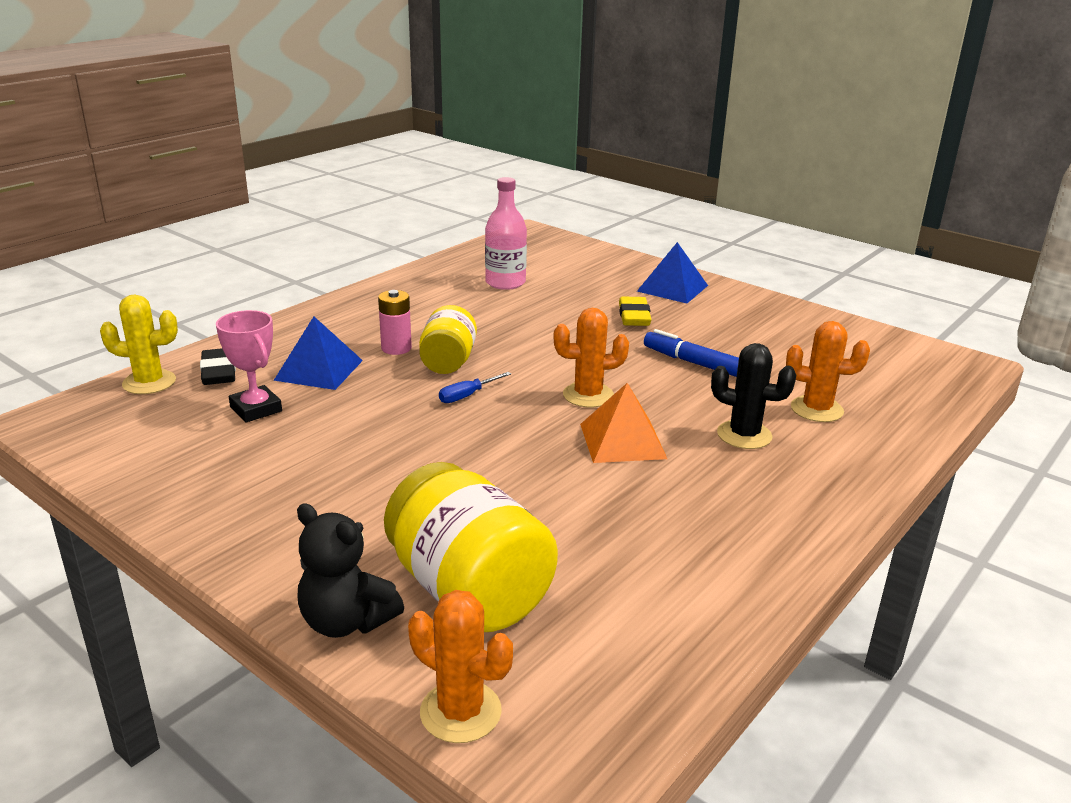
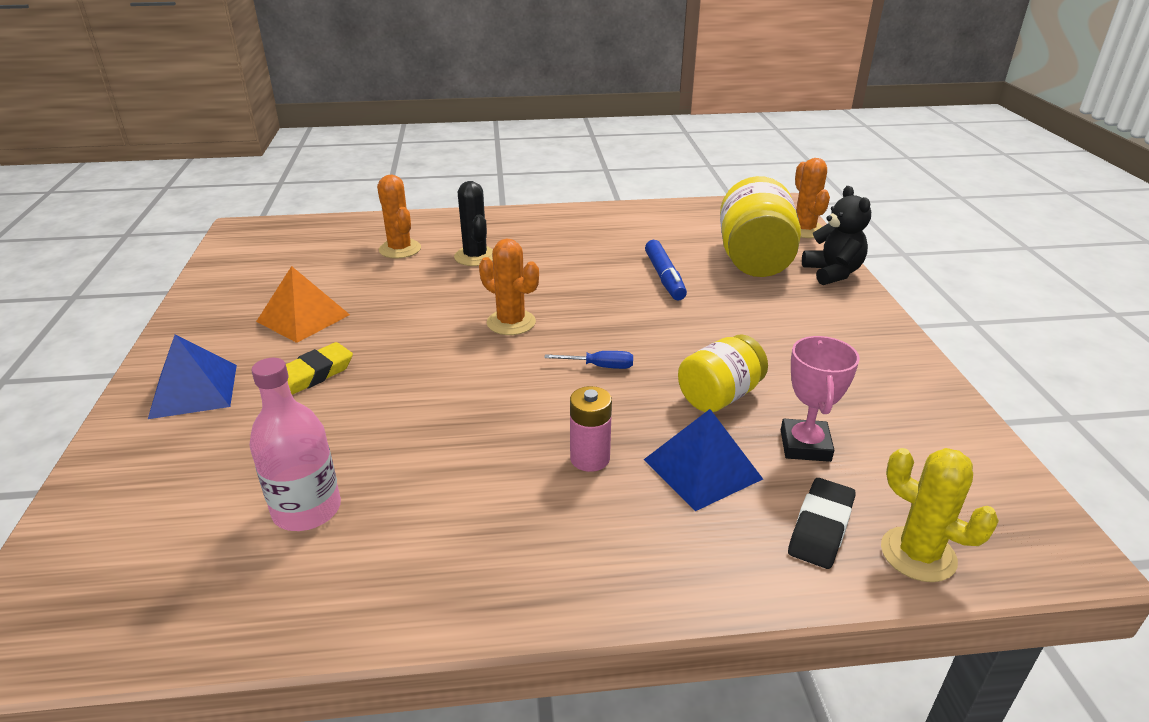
camera: 135 degrees left, 5 degrees up
(448, 362) = (565, 411): yellow jar -> yellow jar (719, 396)
(622, 441) = (551, 285): orange pyramid -> orange pyramid (303, 318)
(693, 363) = (385, 309): blue marker -> blue marker (664, 277)

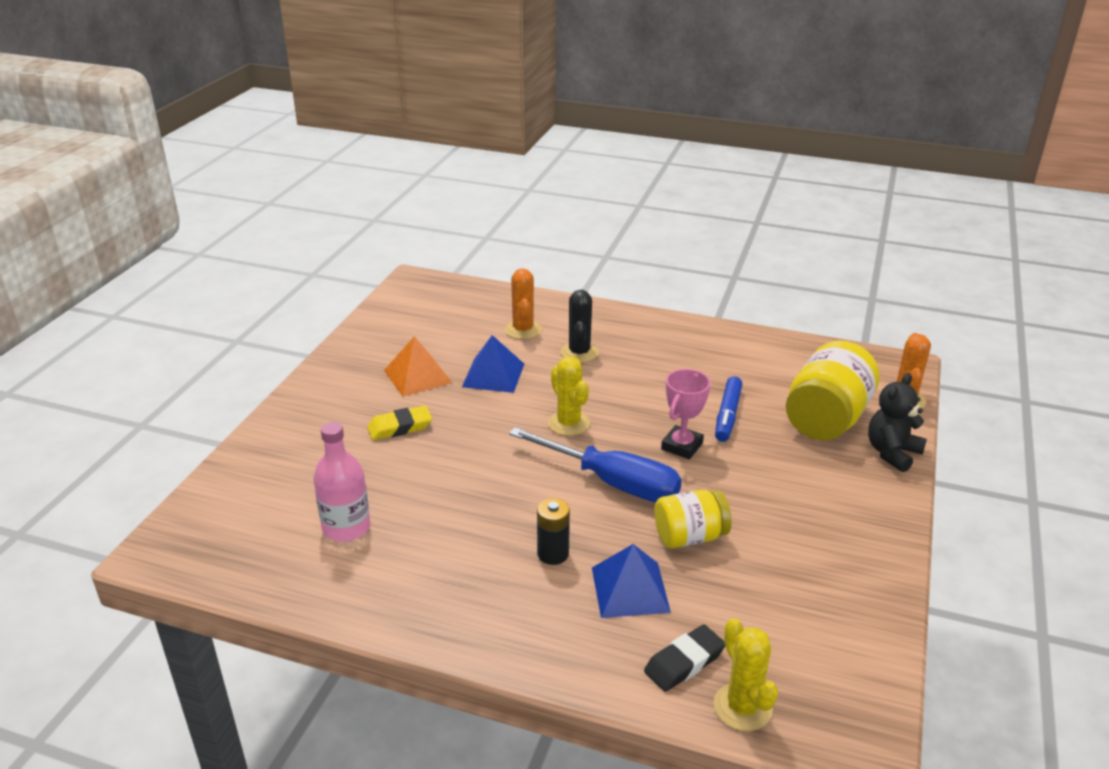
camera: 25 degrees right, 0 degrees up
(194, 390) = (318, 416): blue pyramid -> blue pyramid (493, 375)
(511, 322) = (568, 423): orange cactus -> yellow cactus
(590, 458) = (553, 554): pink battery -> black battery
(600, 366) = (612, 482): blue screwdriver -> blue screwdriver, size x2.48
(805, 445) = (726, 598): pink trophy -> pink trophy (682, 446)
(832, 273) = (892, 453): black teddy bear -> black teddy bear turned 150 degrees counterclockwise

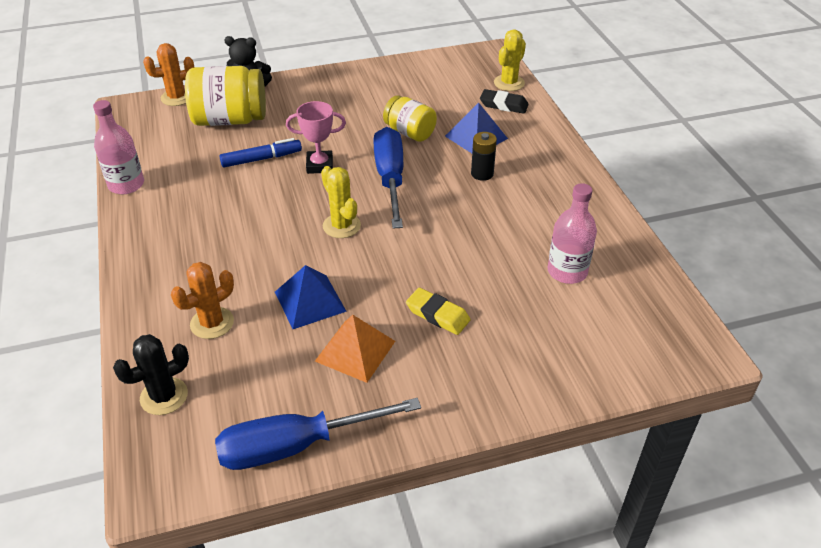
camera: 125 degrees left, 10 degrees up
(374, 328) = (296, 446): none -> blue screwdriver
(568, 423) = (341, 226): yellow cactus -> yellow cactus turned 60 degrees counterclockwise
(579, 352) = (228, 266): black cactus -> black cactus (164, 396)
(749, 336) = (126, 185): none -> pink bottle

